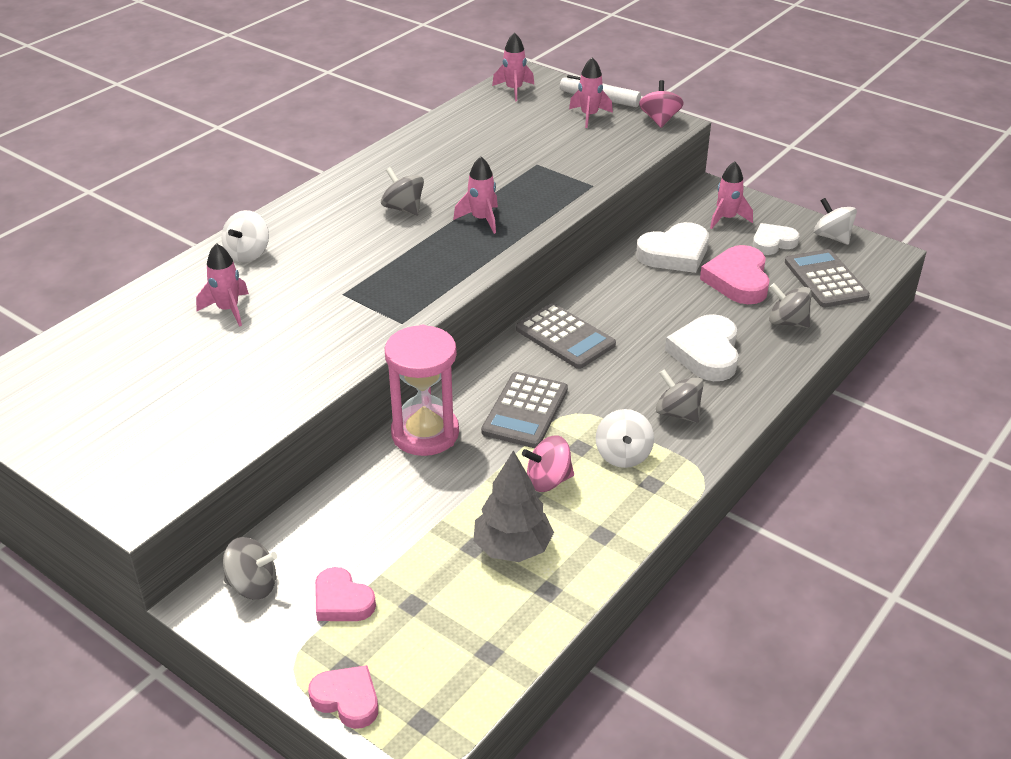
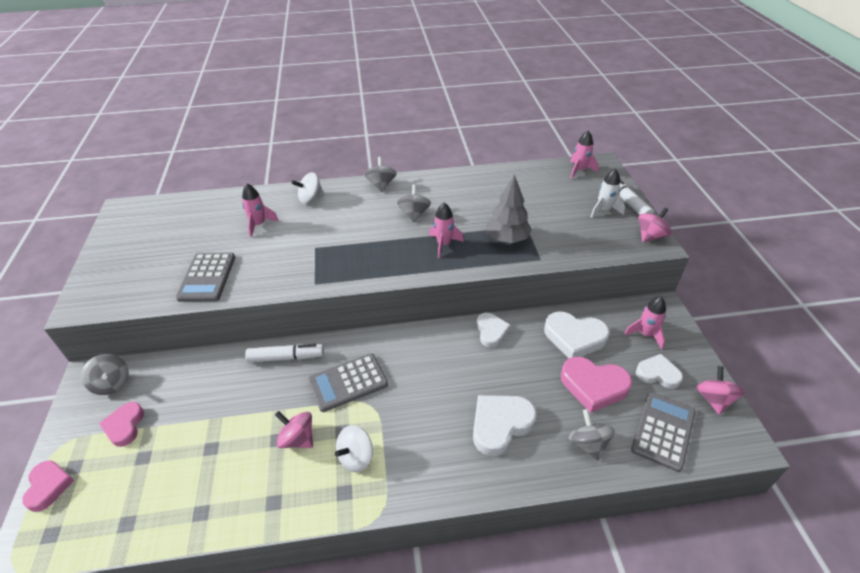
camera: 45 degrees right, 5 degrees up
(425, 433) = (286, 357): pink hourglass -> white marker
(513, 548) = (224, 467): grey tree -> grey tree (507, 239)
(565, 337) = (432, 350): grey calculator -> grey calculator (207, 277)
(589, 116) = (604, 210): pink rocket -> white rocket
(597, 291) = (491, 331): none -> white heart
(677, 413) = (425, 455): grey spinning top -> grey spinning top (381, 185)
(738, 280) = (593, 386): pink heart -> pink heart turned 120 degrees counterclockwise
(832, 237) = (713, 399): white spinning top -> pink spinning top

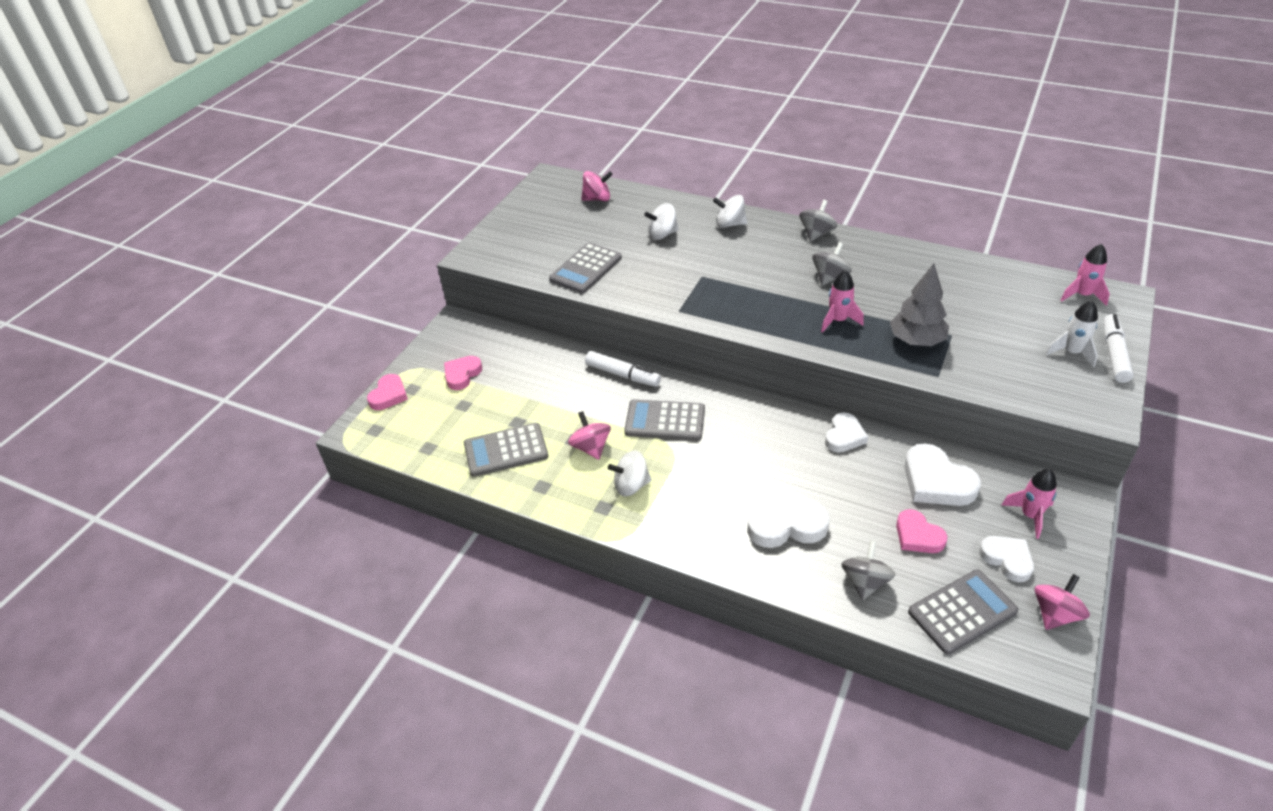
camera: 35 degrees right, 0 degrees up
(112, 383) = (469, 336): grey spinning top -> none
(215, 483) = (506, 450): none -> grey calculator
(259, 225) = (662, 234): pink rocket -> white spinning top
(593, 386) = (918, 536): pink heart -> pink heart, size x0.64
(650, 236) = (1107, 403): pink spinning top -> pink spinning top (597, 199)

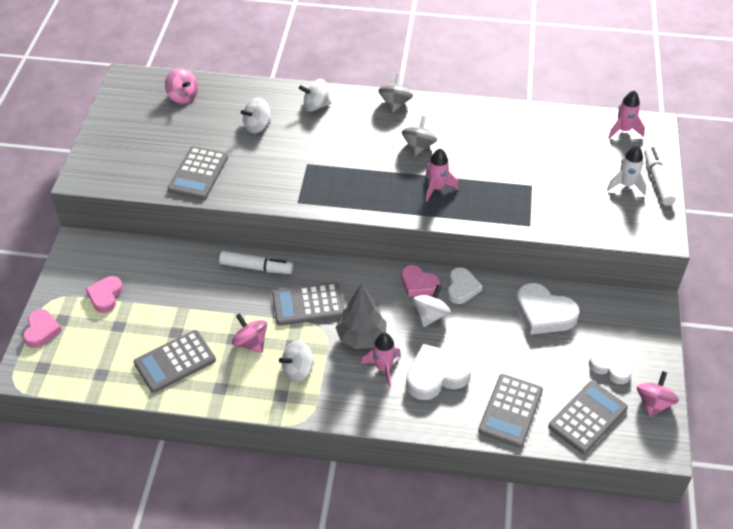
camera: 20 degrees left, 5 degrees up
(597, 199) = (183, 96): pink spinning top -> pink spinning top turned 75 degrees clockwise
(799, 458) = (430, 315): none -> white spinning top
(865, 582) = (510, 411): grey spinning top -> grey calculator
(916, 341) = (505, 196): grey tree -> grey tree (361, 337)
(918, 536) = (540, 363): pink heart -> pink heart (418, 284)
(1030, 515) = (619, 327): pink rocket -> pink rocket (383, 368)

